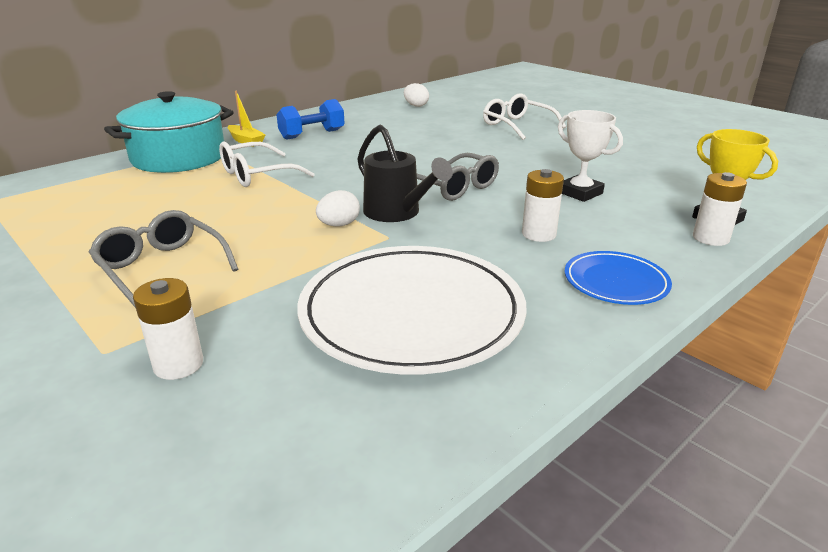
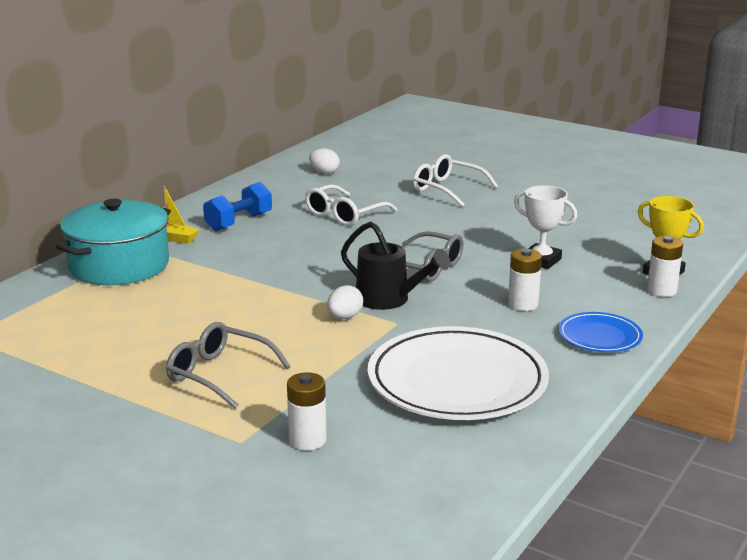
camera: 15 degrees left, 5 degrees down
(257, 175) = (222, 276): white glasses -> white glasses (344, 215)

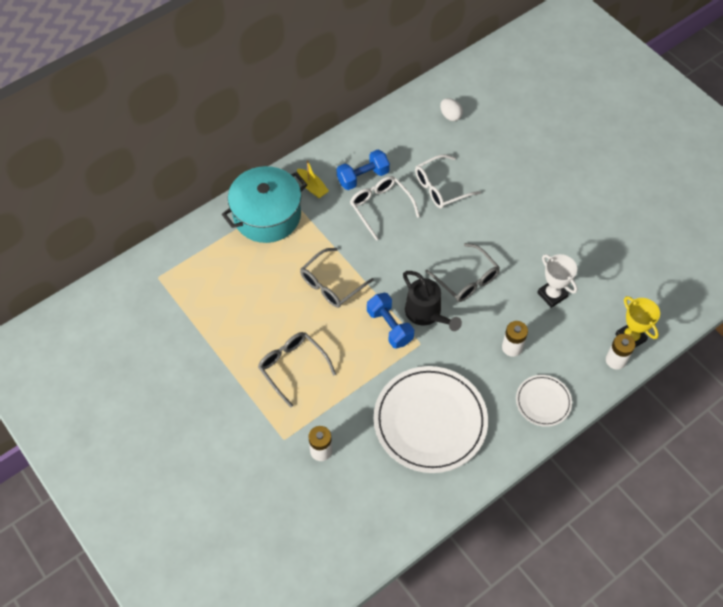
camera: 20 degrees right, 35 degrees up
(240, 300) = (331, 284): none -> grey glasses
(344, 317) = (389, 326): white egg -> blue dumbbell
(447, 189) = (532, 169): white glasses -> white glasses (380, 207)
(599, 336) = (543, 402): blue plate -> white plate

